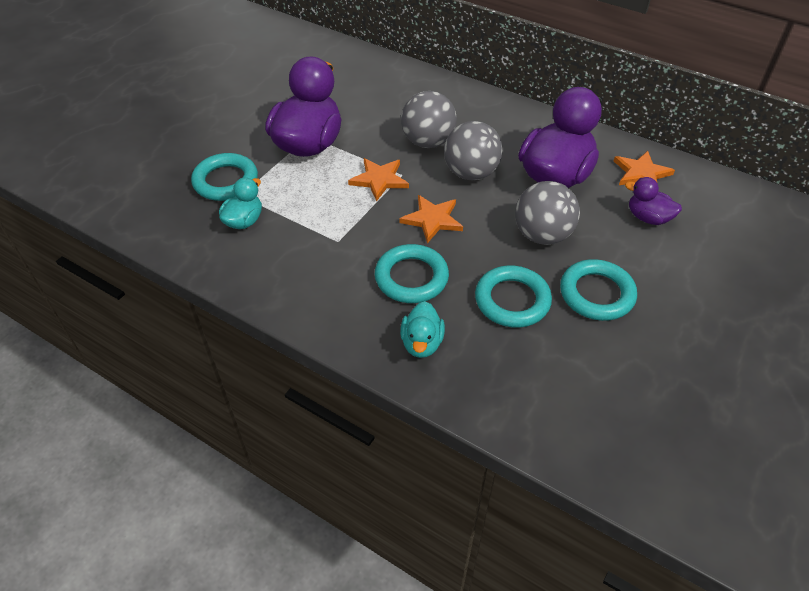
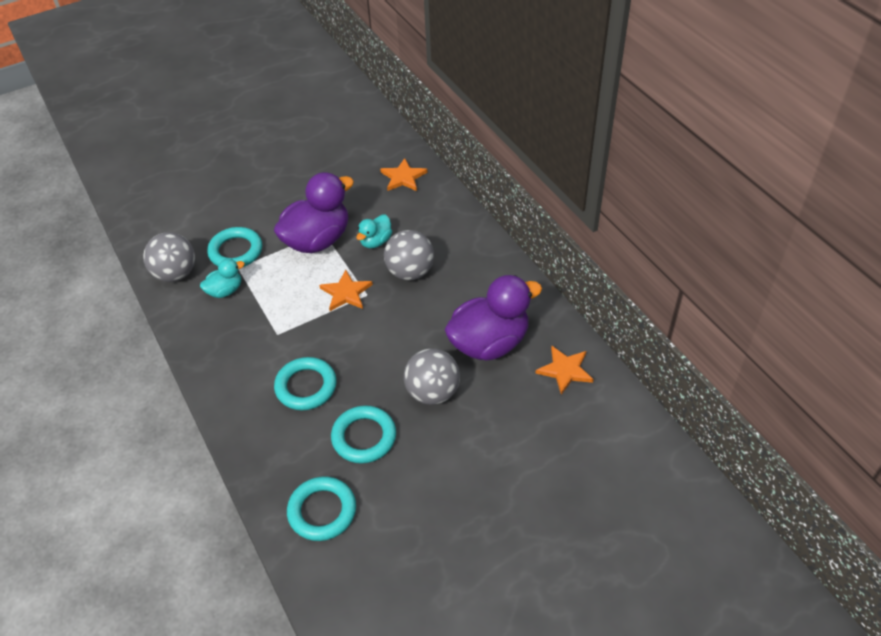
camera: 30 degrees right, 0 degrees up
(422, 343) = (273, 442): turquoise duck -> turquoise duck (375, 241)
(432, 220) = (359, 344): orange star -> orange star (403, 177)
(471, 173) = (421, 314): grey ball -> grey ball (175, 274)
(596, 294) = (432, 460): turquoise ring -> turquoise ring (322, 511)
(648, 218) = (533, 413): purple duck -> none

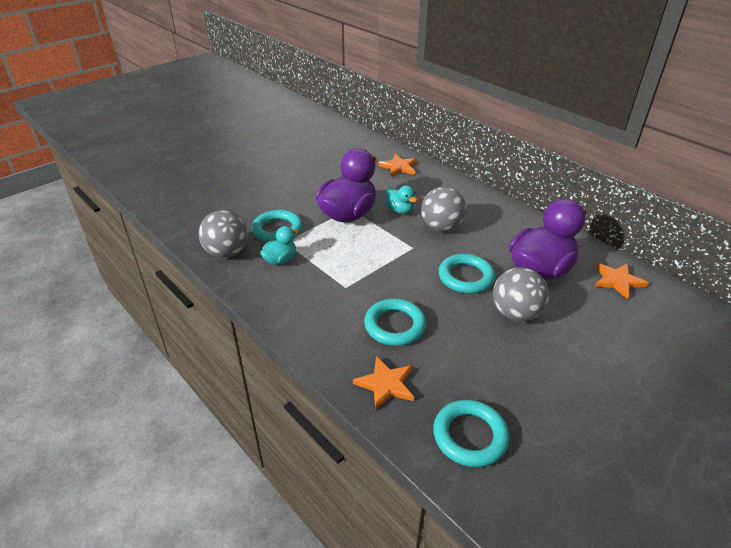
camera: 15 degrees left, 10 degrees down
(346, 293) = (393, 248): orange star -> orange star (386, 384)
(364, 437) = (474, 360): turquoise ring -> turquoise ring (465, 277)
(375, 241) = (399, 210): turquoise duck -> turquoise duck turned 60 degrees counterclockwise

